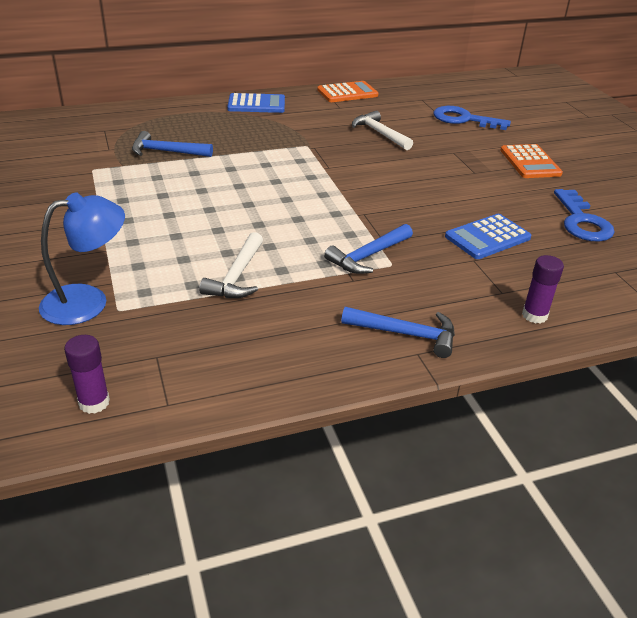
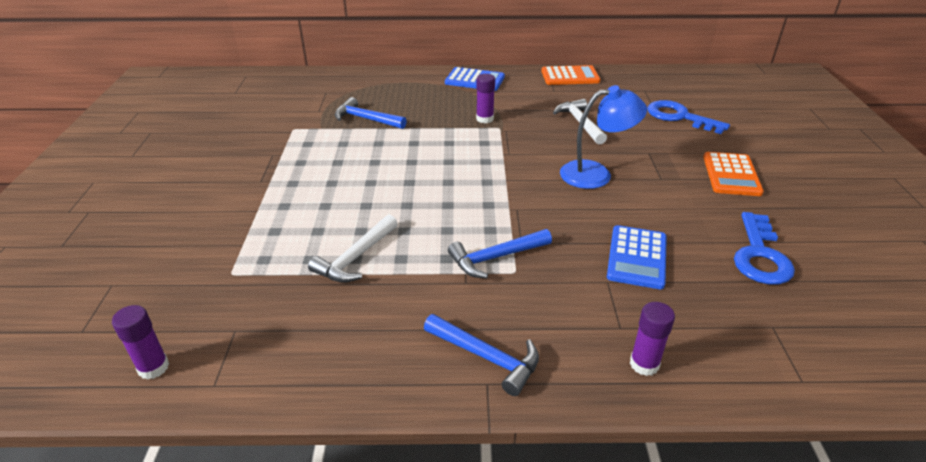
camera: 20 degrees right, 0 degrees up
(88, 301) = (212, 260): blue lamp -> blue lamp (596, 174)
(288, 139) = (485, 119): none -> purple glue stick
(487, 237) = (637, 257): blue calculator -> blue calculator turned 60 degrees counterclockwise

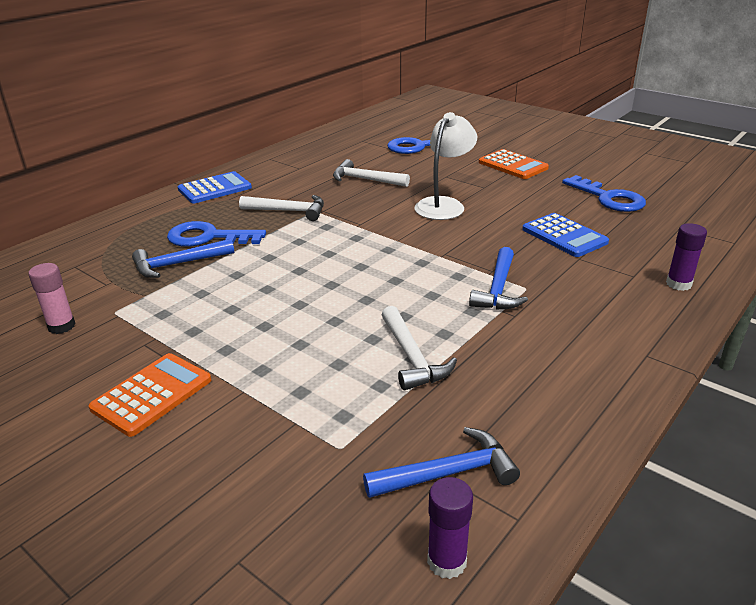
camera: 50 degrees left, 5 degrees down
(264, 122) = (61, 326): none -> pink glue stick
(410, 111) = (208, 237): none -> blue key
(485, 119) = (289, 211): purple glue stick -> white hammer
(487, 357) = (617, 343): blue hammer -> blue hammer (448, 473)
(570, 76) = (289, 153): orange calculator -> orange calculator (152, 394)
(596, 174) = (444, 205): blue lamp -> white lamp

